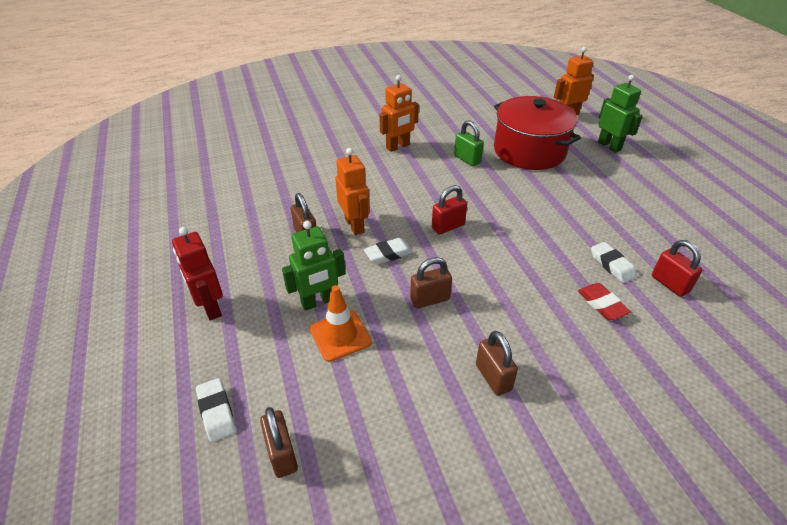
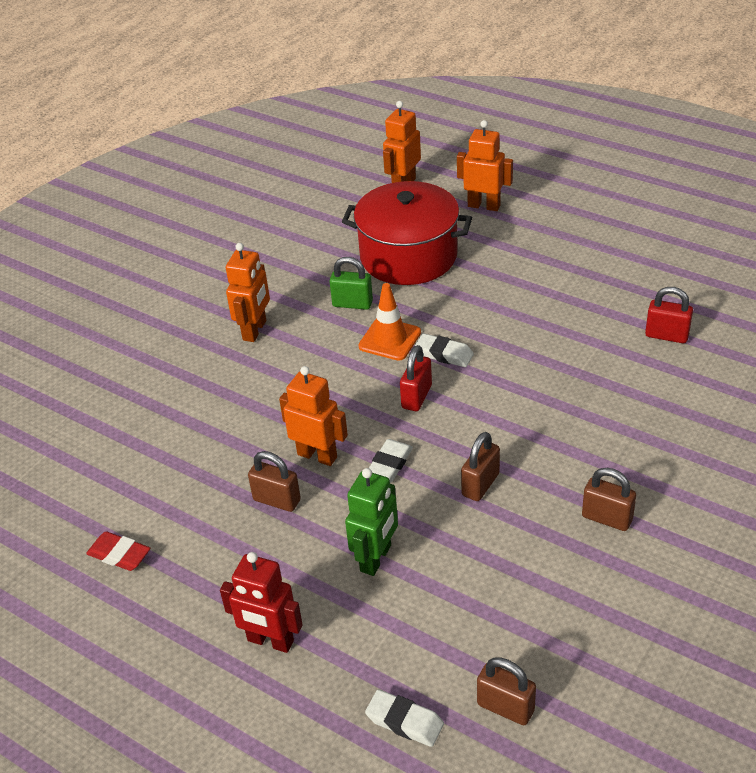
camera: 35 degrees left, 0 degrees up
(340, 335) = (436, 575): orange traffic cone -> orange traffic cone (390, 339)
(602, 304) = (630, 391): red eraser -> red eraser (119, 555)
(609, 146) = (484, 205): green robot -> orange robot
(612, 265) = (605, 346): white eraser -> white eraser (444, 354)

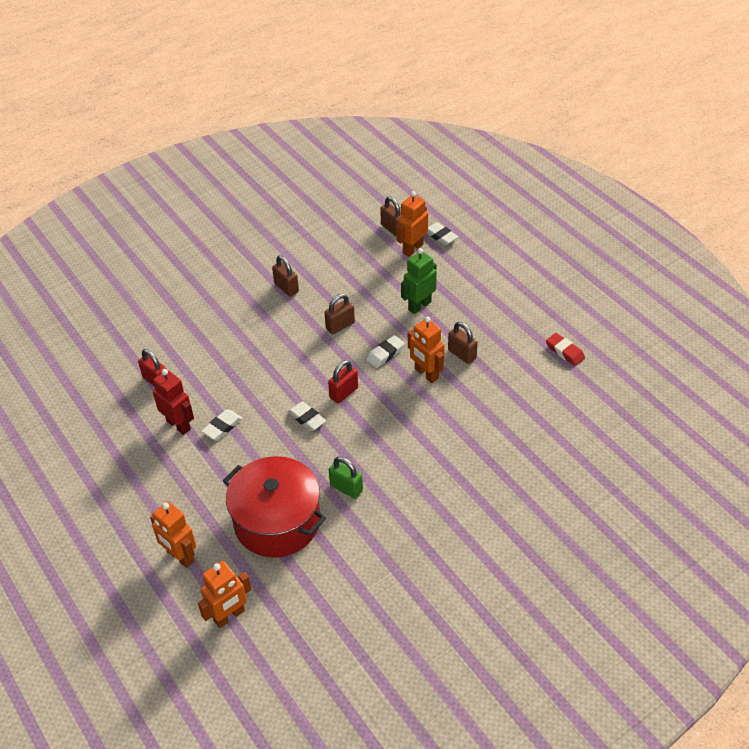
camera: 160 degrees left, 5 degrees up
(255, 330) = (431, 489): orange robot -> orange robot (412, 248)
(270, 641) = (491, 284): red robot -> red robot (179, 425)
(390, 339) = (336, 444): orange traffic cone -> none
(539, 315) = (222, 427): none -> white eraser

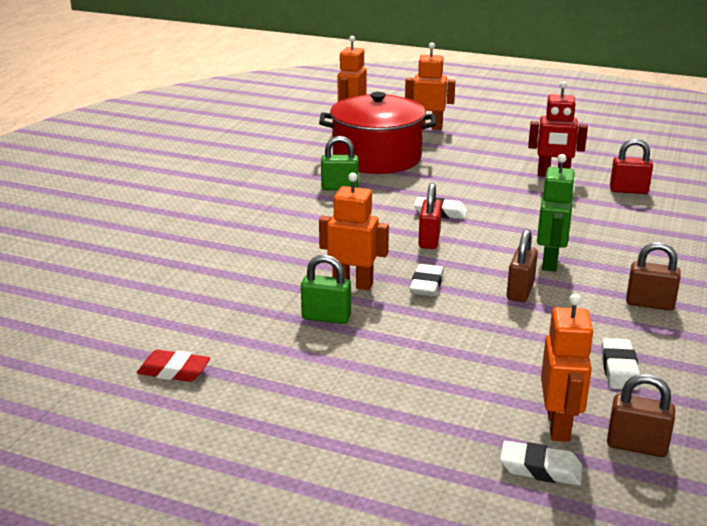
camera: 145 degrees right, 20 degrees down
(222, 427) = (512, 185): white eraser -> white eraser (619, 369)
(419, 305) = (447, 350): green robot -> green robot (550, 262)
(462, 354) = (326, 317): brown padlock -> green padlock

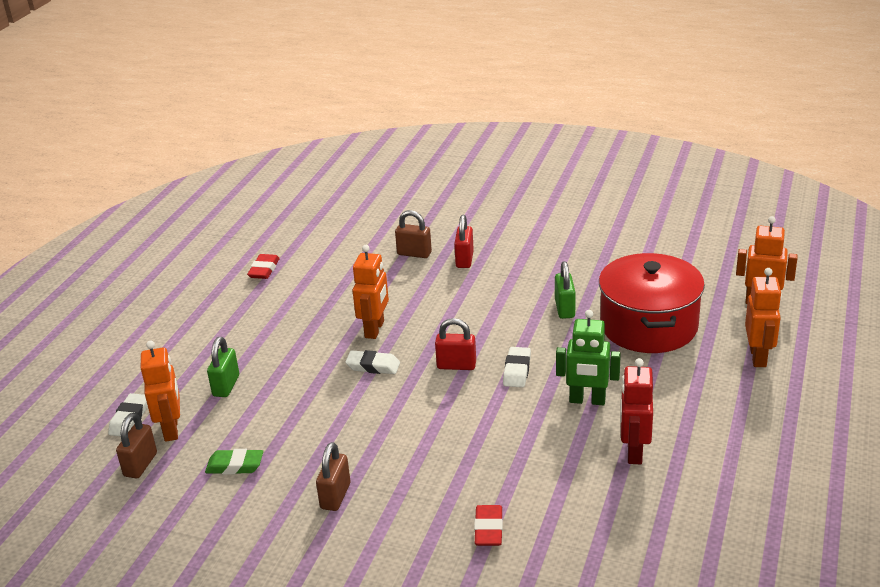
camera: 90 degrees right, 5 degrees up
(326, 317) = (324, 321): green padlock -> green padlock (226, 386)
(520, 291) = (361, 417): brown padlock -> brown padlock (414, 253)
(550, 262) = (415, 438): green robot -> green robot (587, 400)
(559, 426) = (171, 429): orange robot -> orange robot turned 105 degrees counterclockwise
(619, 369) = (235, 466): white eraser -> green eraser
(628, 190) = (601, 511): red padlock -> red padlock (464, 260)
(667, 232) = (488, 529): none -> red eraser

